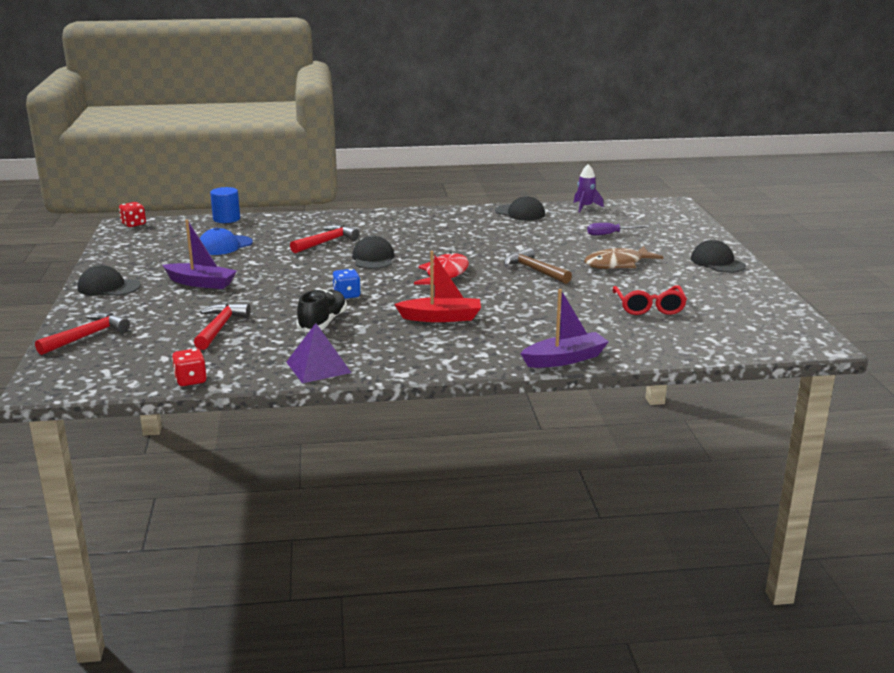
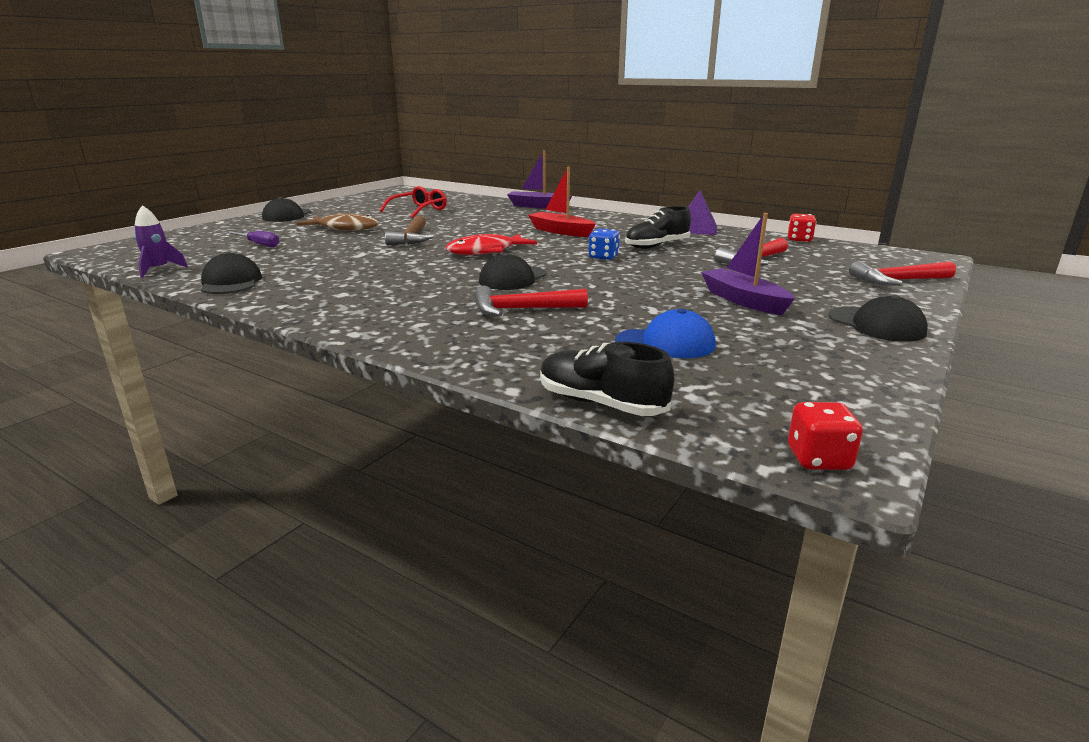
camera: 140 degrees left, 0 degrees up
(226, 219) = (601, 404): blue cylinder -> black shoe

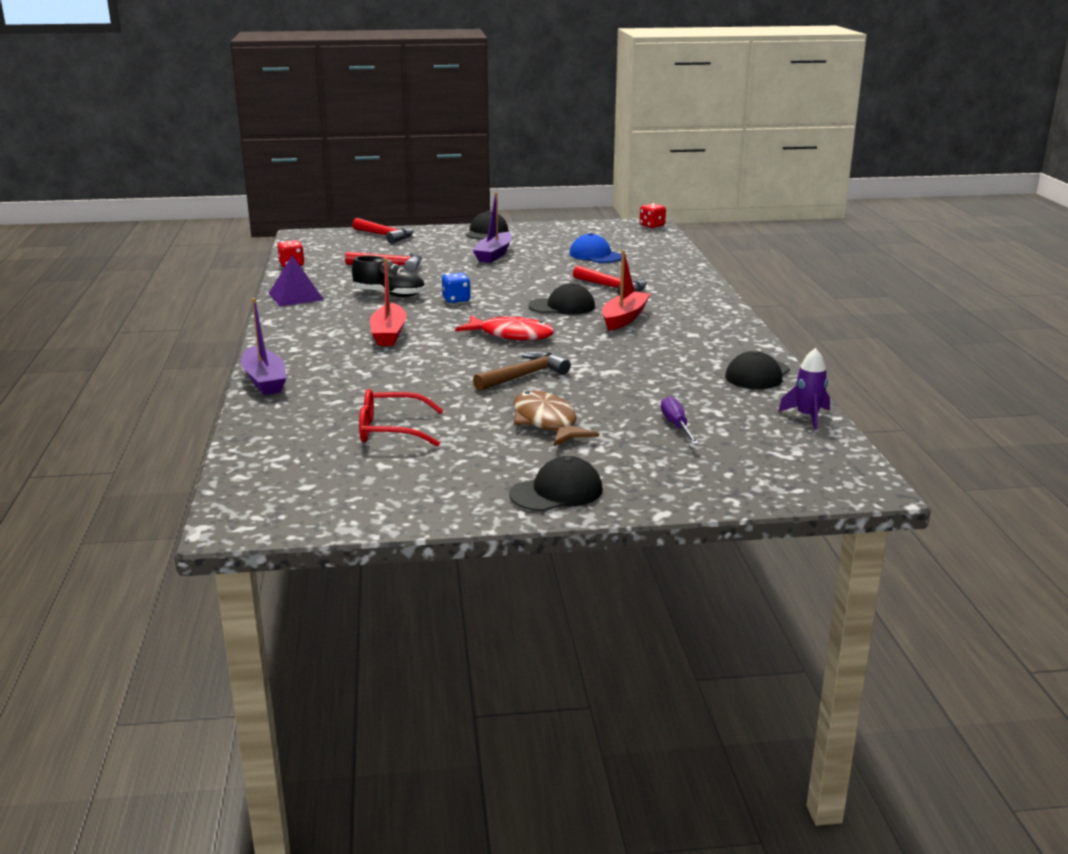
camera: 130 degrees left, 0 degrees up
(434, 287) = (624, 318): none -> red boat
(601, 404) = (679, 251): black shoe -> none

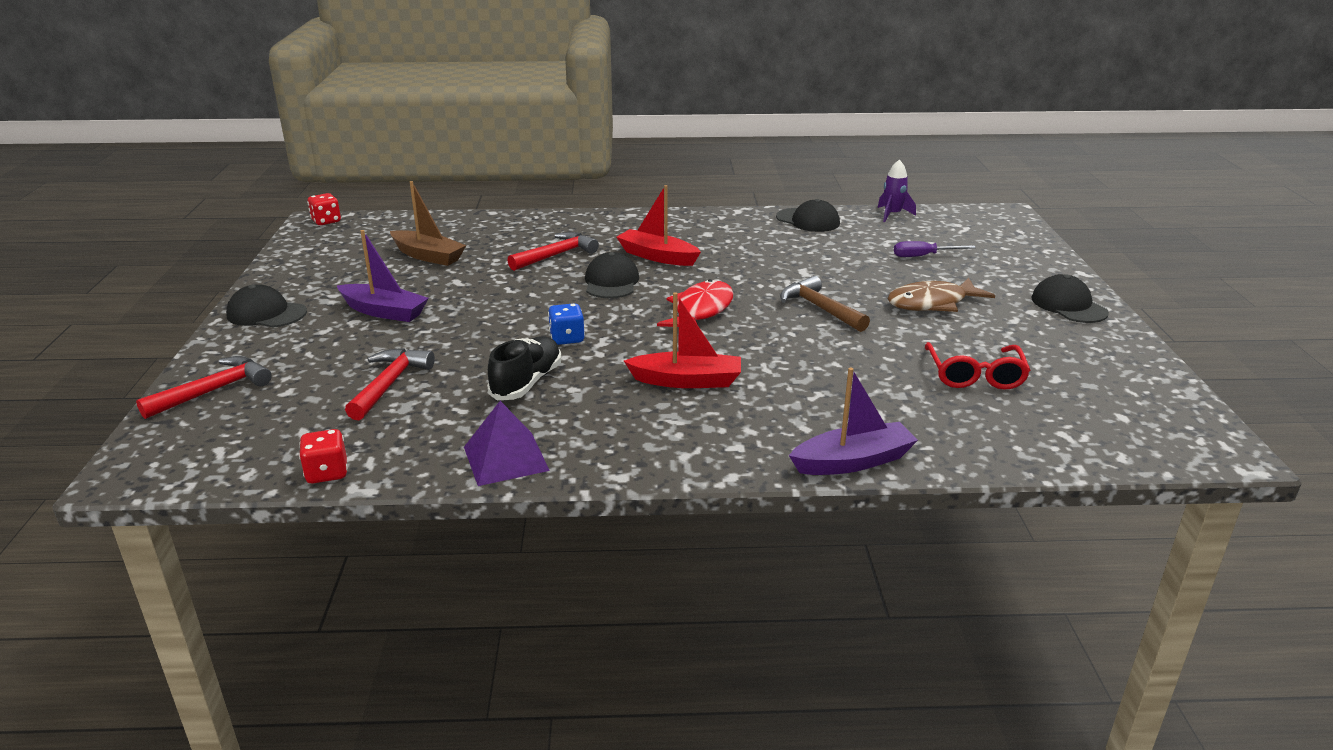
camera: 85 degrees left, 5 degrees up
(595, 255) = (428, 256): blue cap -> brown boat

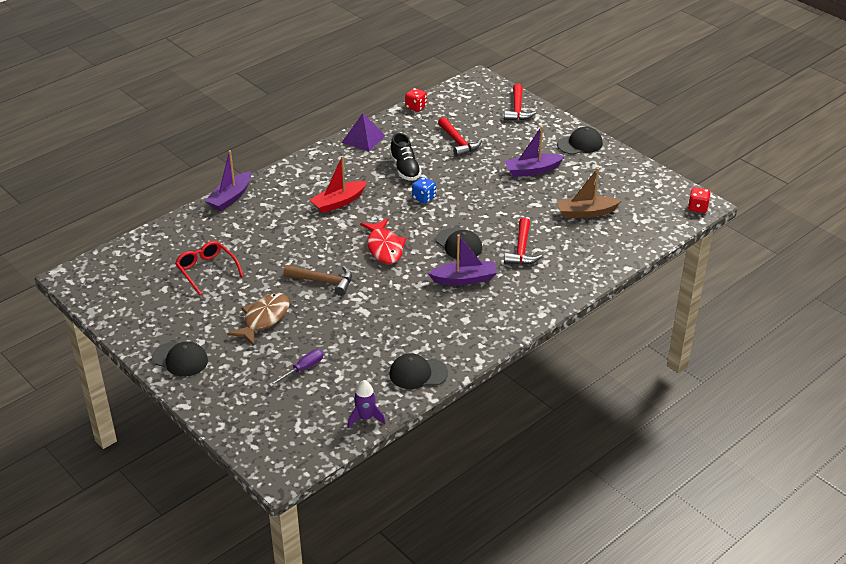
camera: 140 degrees right, 10 degrees up
(657, 256) = (464, 279): red boat -> purple boat

